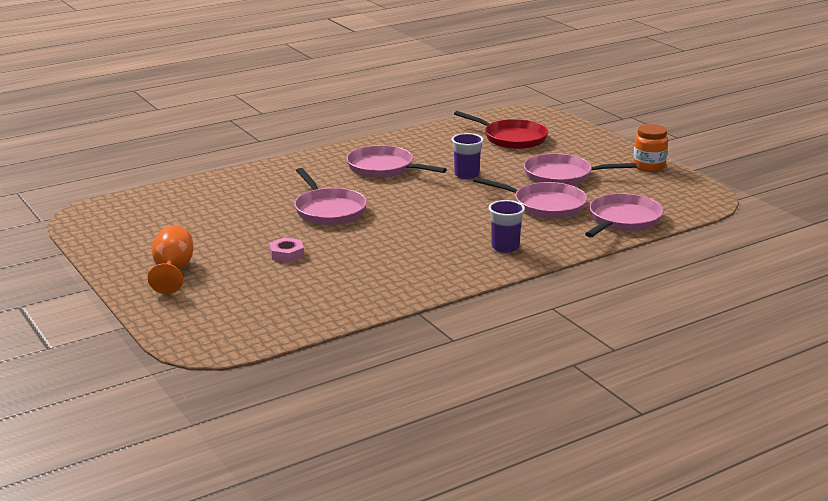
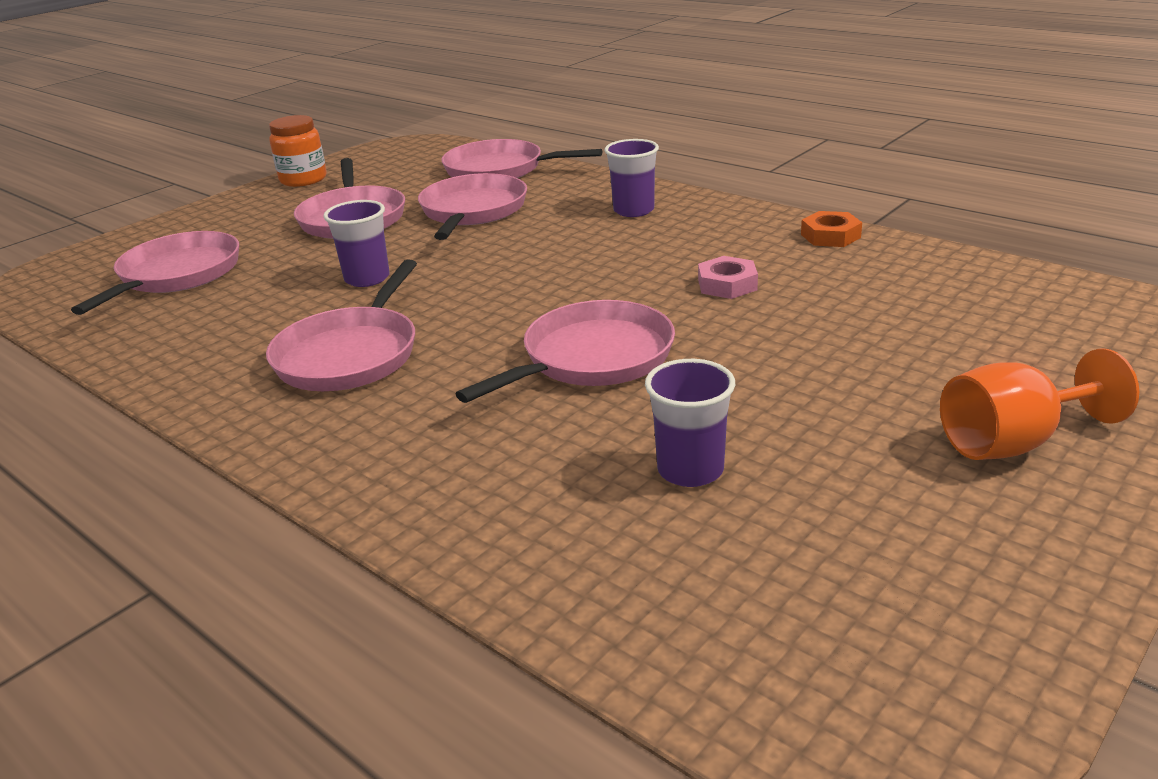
camera: 105 degrees left, 5 degrees up
(227, 214) = (690, 470): none -> purple cup
(286, 254) = (809, 348): pink nut -> pink nut (727, 284)
(408, 292) = (830, 236): none -> orange nut
(512, 138) = (176, 275): red pan -> pink pan

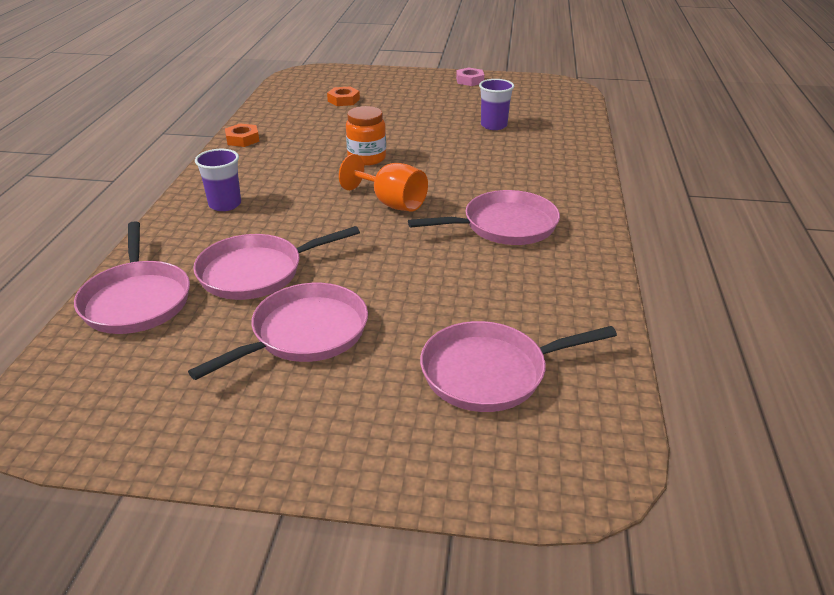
camera: 125 degrees left, 5 degrees up
(303, 180) = (202, 443): orange jar -> orange jar (367, 158)
(367, 278) = (412, 266): purple cup -> none
(592, 358) = (437, 162): pink pan -> none
(727, 284) = (328, 151): pink nut -> pink nut (470, 80)
(967, 337) = (343, 100): none -> orange nut
(1013, 443) = (417, 87): orange goblet -> orange goblet (391, 203)

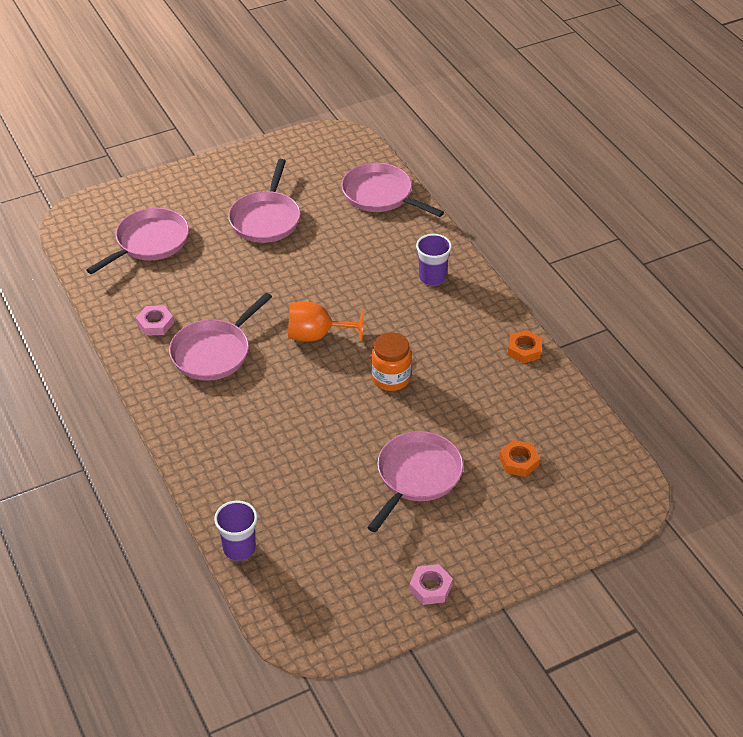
camera: 145 degrees right, 10 degrees up
(256, 272) = (338, 239): pink pan -> pink pan (416, 476)
(494, 125) = (323, 492): purple cup -> purple cup (239, 548)
(550, 272) = (155, 324): none -> pink nut

